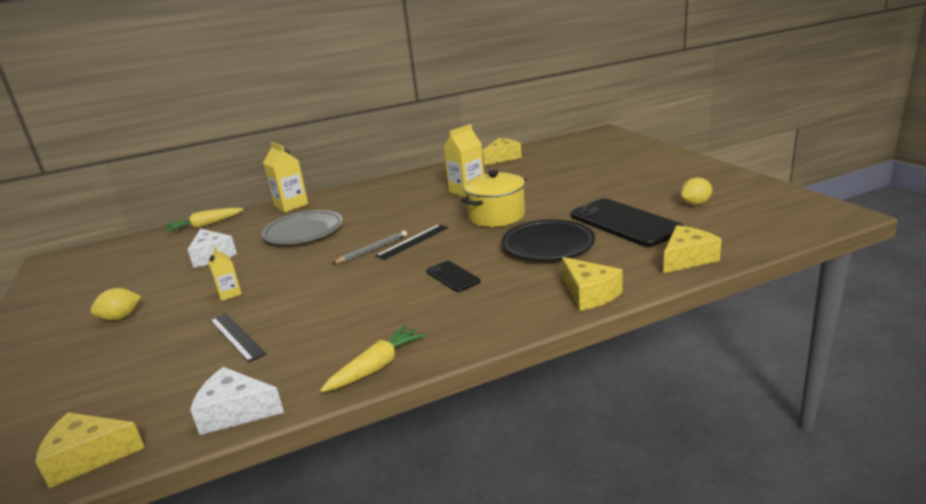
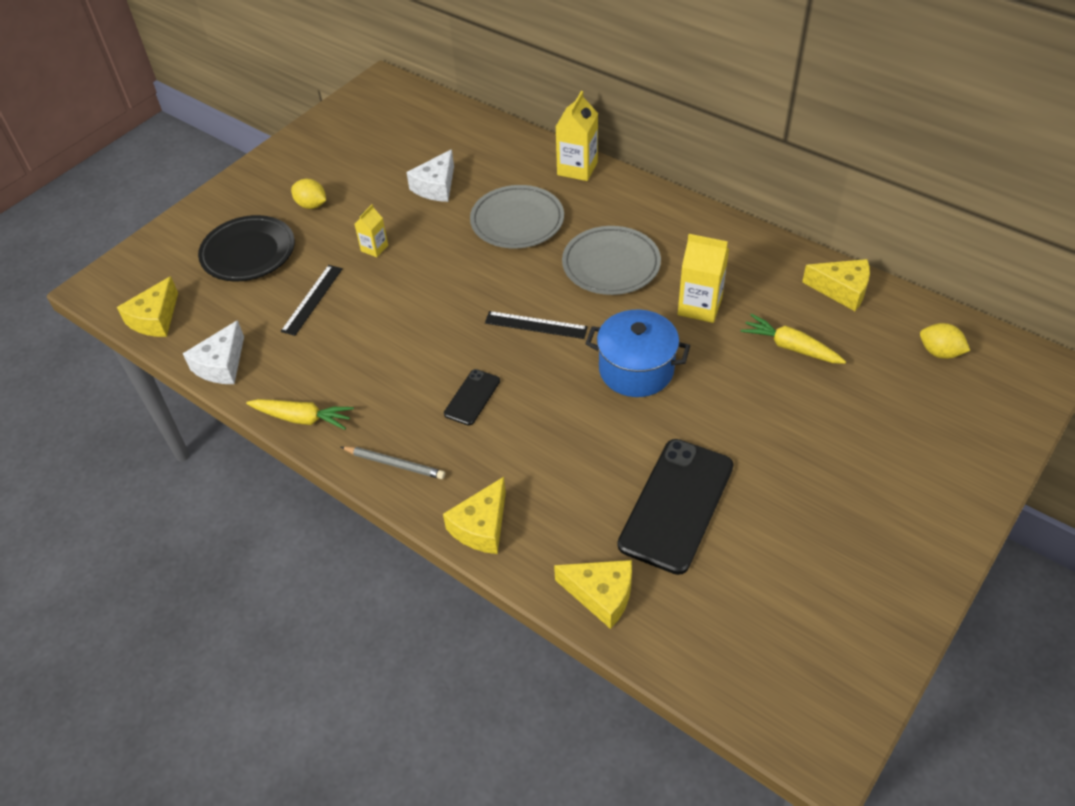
camera: 60 degrees right, 25 degrees up
(89, 457) = (155, 319): yellow cheese -> yellow cheese turned 120 degrees counterclockwise
(205, 225) = (496, 134): yellow carrot -> yellow carrot (790, 347)
(235, 412) = (221, 365): white cheese -> white cheese turned 135 degrees counterclockwise
(372, 249) = (502, 301): grey pencil -> grey pencil (395, 464)
(394, 209) = (611, 265): none -> grey plate
(496, 216) = (636, 370): yellow pot -> blue pot
(548, 245) = (579, 450): black plate -> black plate (248, 253)
(695, 204) = (778, 567): yellow lemon -> yellow lemon (939, 352)

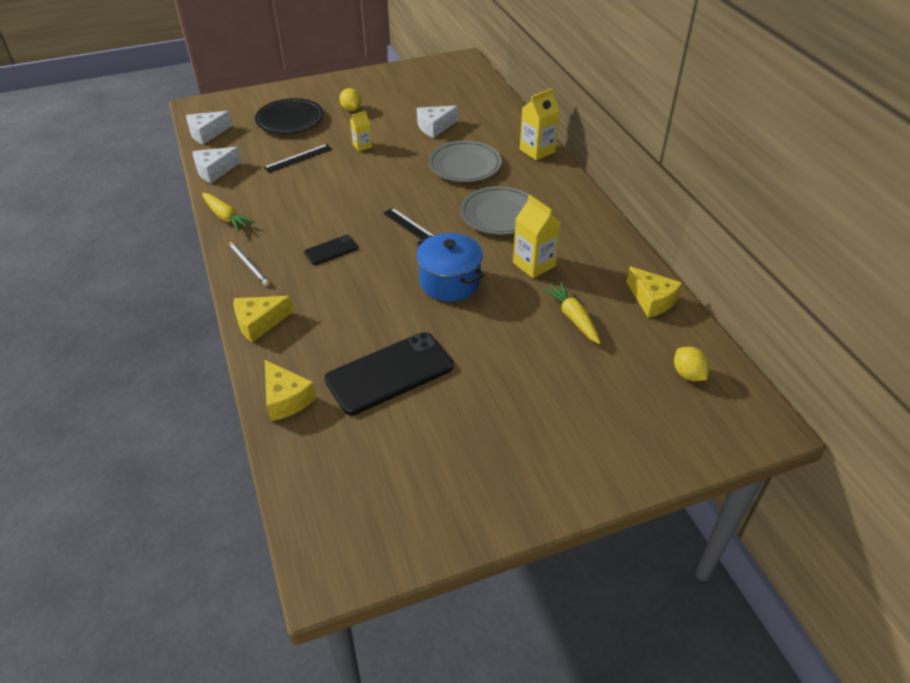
camera: 30 degrees right, 5 degrees down
(155, 319) = (207, 133): yellow cheese -> white cheese

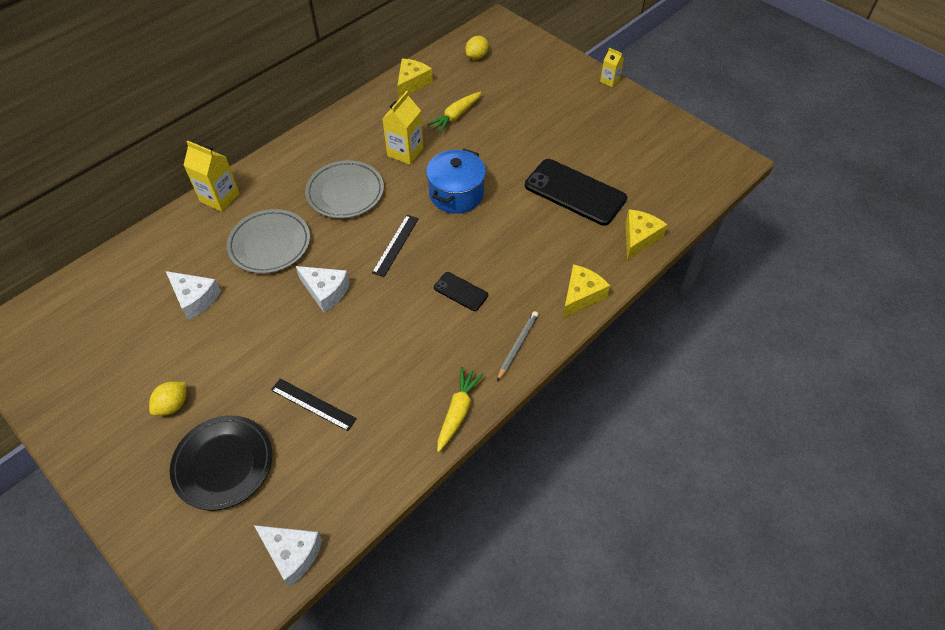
camera: 115 degrees left, 10 degrees up
(215, 171) = (376, 482): white cheese -> white cheese (325, 292)
(259, 323) = (581, 295): yellow cheese -> yellow cheese turned 90 degrees counterclockwise
(362, 146) = (261, 351): yellow carton -> yellow carton (609, 81)

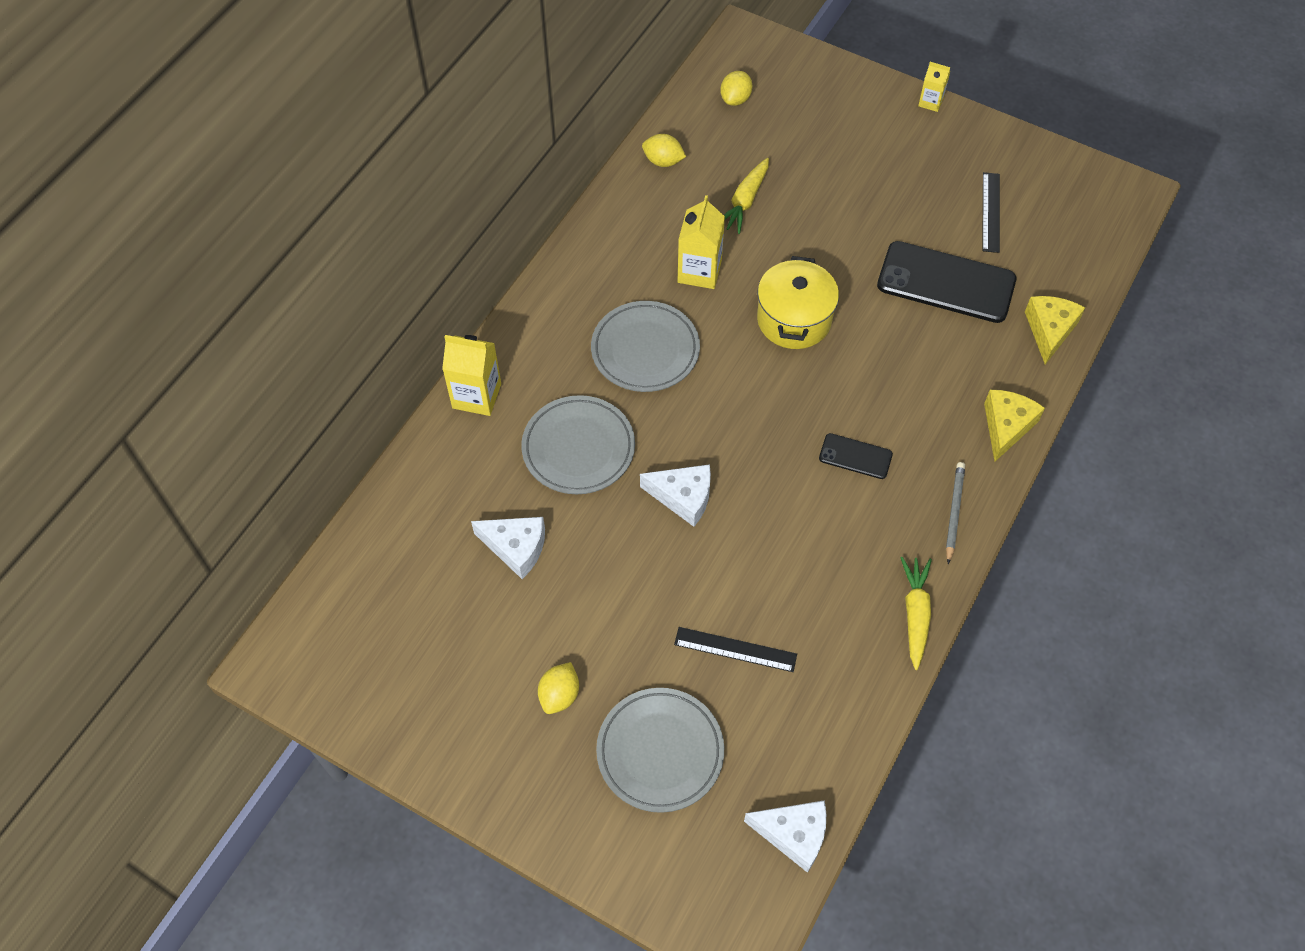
camera: 15 degrees left, 5 degrees up
(223, 464) = (660, 752): black plate -> grey plate
(395, 245) = (745, 411): black ruler -> black ruler (990, 212)
(412, 83) = (663, 161): yellow cheese -> yellow lemon
(456, 194) = (794, 320): blue pot -> yellow pot

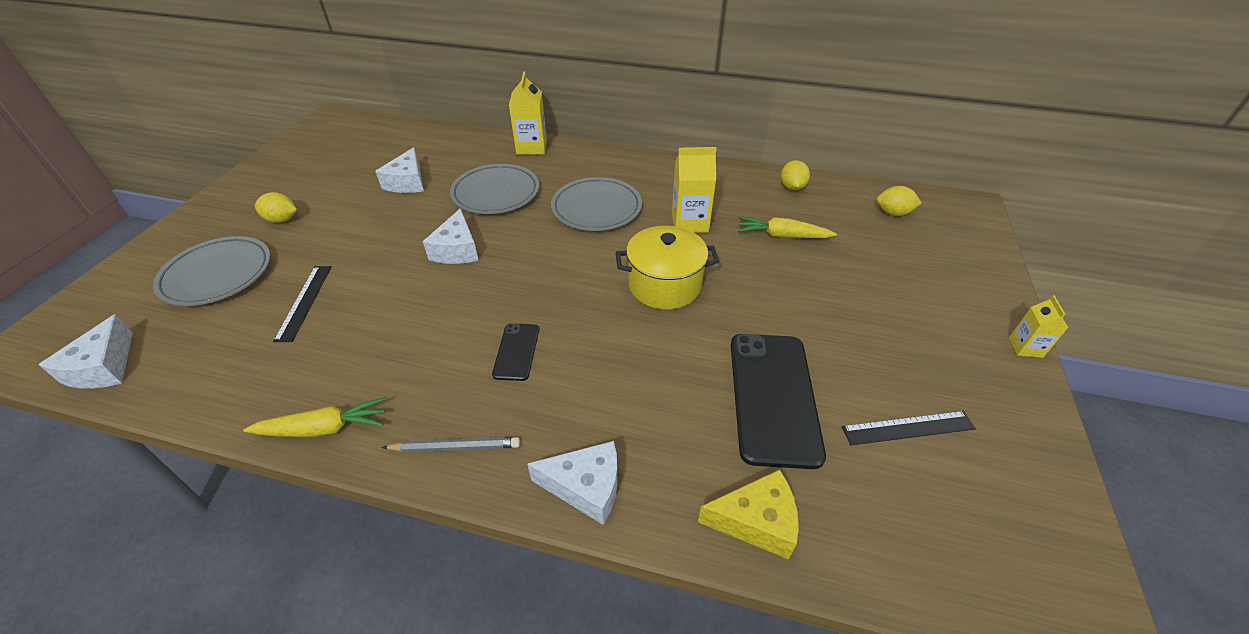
camera: 75 degrees right, 15 degrees down
(1006, 427) = (586, 487): yellow cheese -> white cheese

